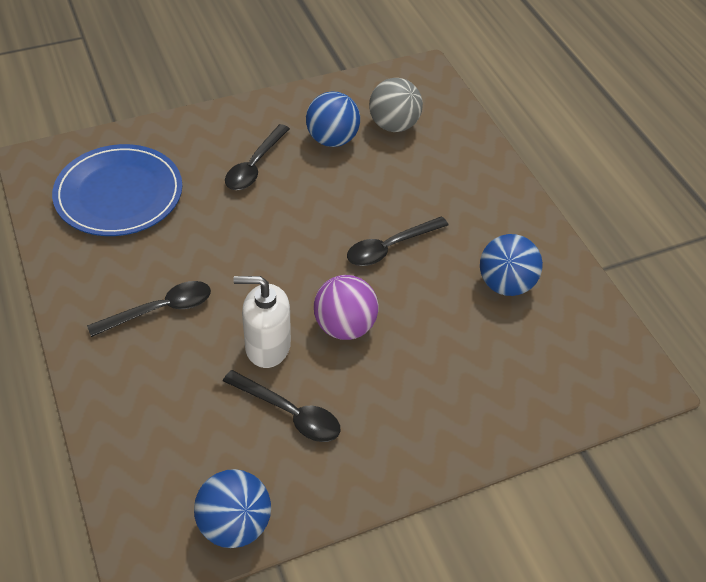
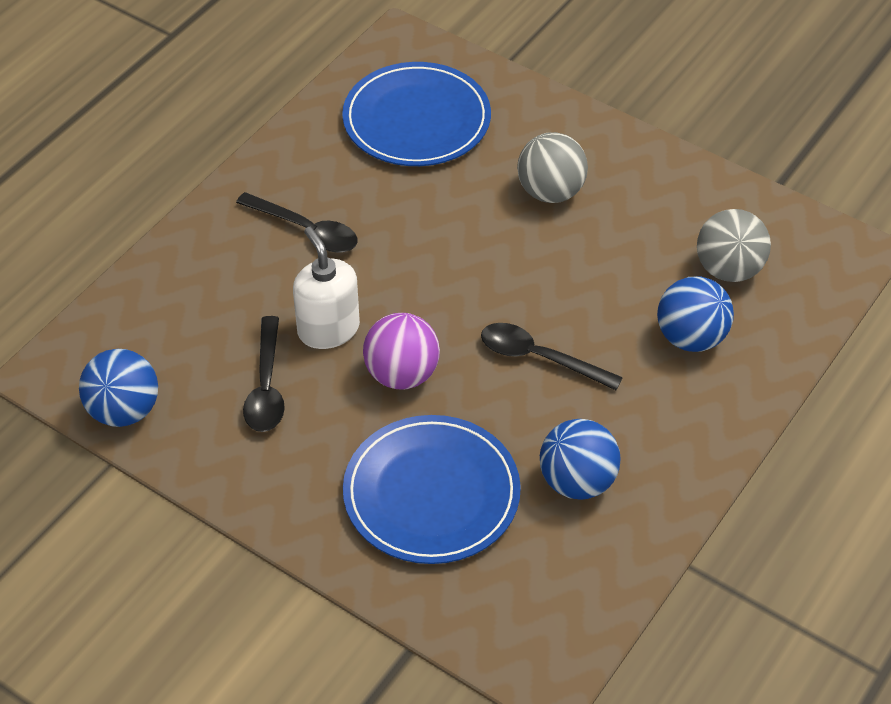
camera: 60 degrees right, 0 degrees up
(254, 165) = (550, 192): black spoon -> grey ball
(332, 139) = (651, 231): blue ball -> blue ball (691, 337)
(461, 365) = (431, 493): none -> blue plate

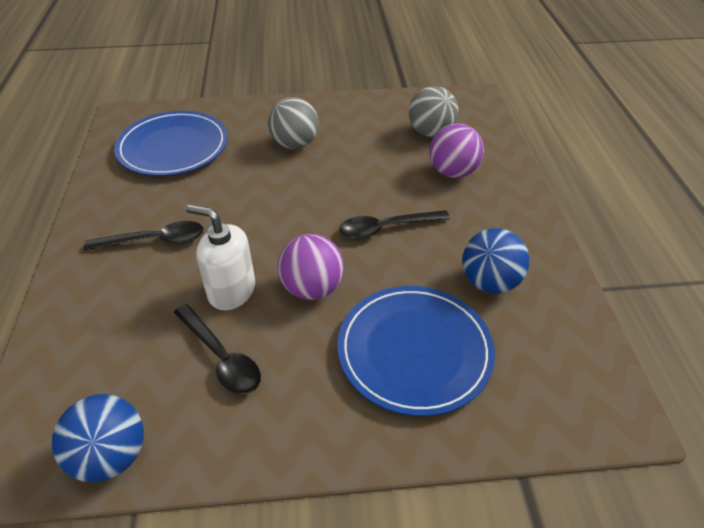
camera: 40 degrees left, 5 degrees down
(691, 337) = (452, 172): blue ball -> purple ball

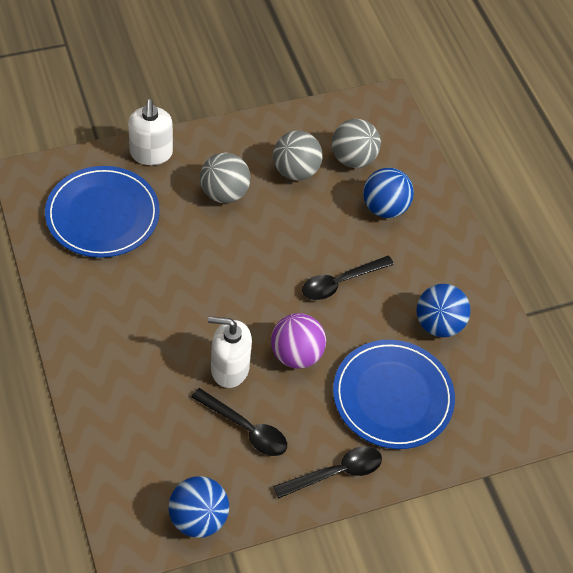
camera: 20 degrees left, 10 degrees up
(155, 241) = (139, 329): black spoon -> black spoon (335, 473)
(241, 110) = (151, 153): none -> white soap dispenser
(371, 135) = (295, 171): none -> grey ball
(452, 172) = (384, 208): purple ball -> blue ball

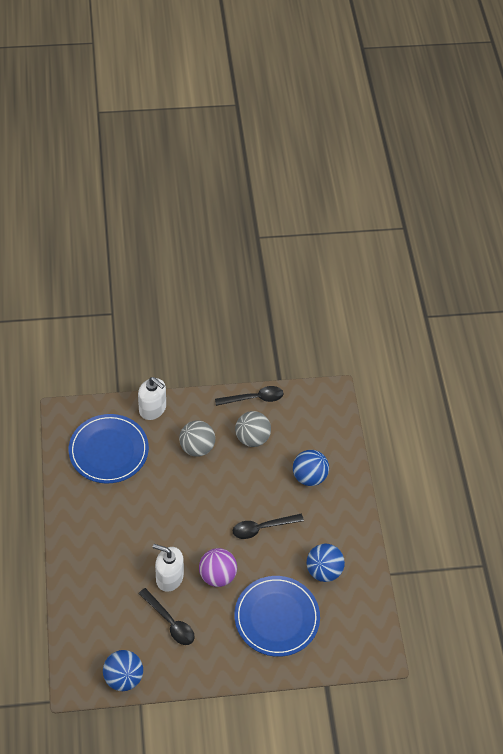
camera: 15 degrees right, 0 degrees up
(151, 153) = (152, 409): white soap dispenser -> white soap dispenser turned 60 degrees counterclockwise
(335, 473) = (223, 664): black spoon -> black spoon (254, 398)
(353, 159) = (296, 435): grey ball -> none

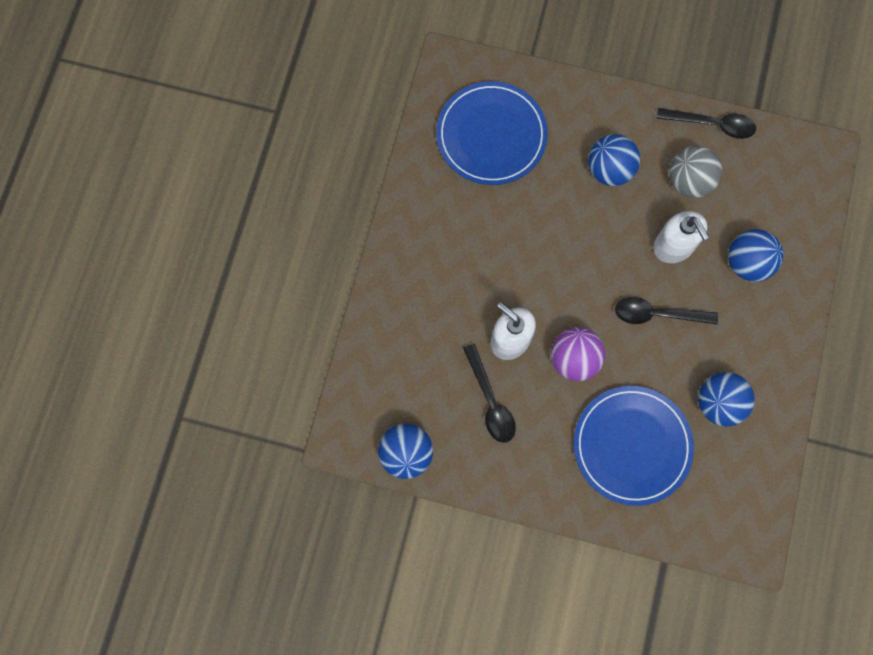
camera: 25 degrees right, 20 degrees up
(152, 409) = (569, 95): white soap dispenser -> white soap dispenser (673, 246)
(197, 447) = (609, 170): grey ball -> blue ball

